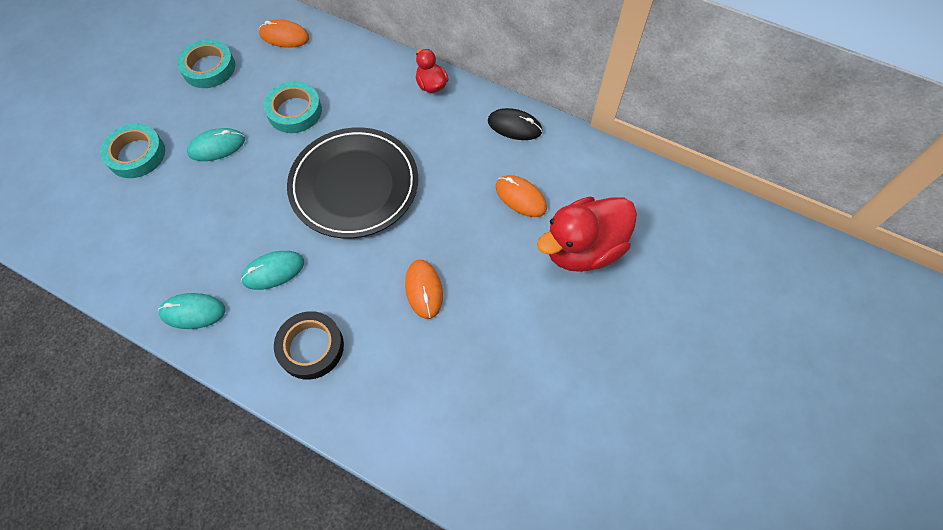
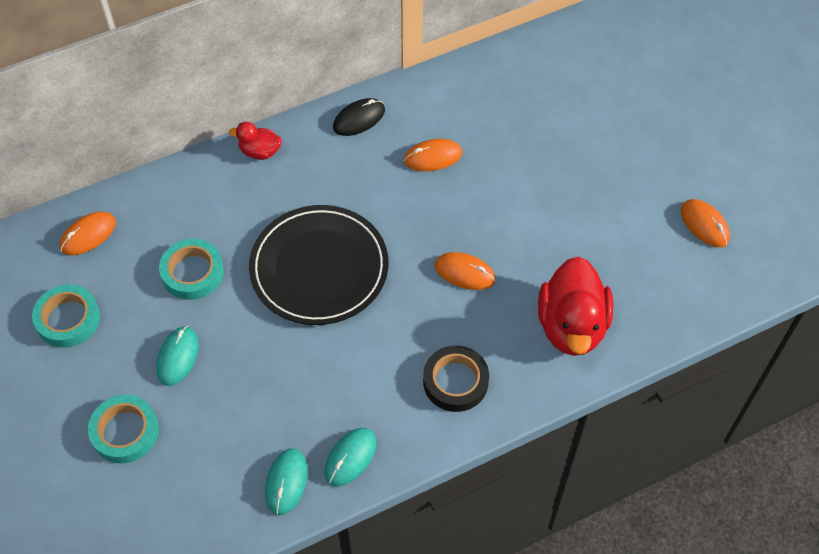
camera: 55 degrees left, 5 degrees down
(273, 271) = (358, 374): turquoise mouse -> turquoise mouse (286, 482)
(582, 249) = (513, 146): red duck -> red duck (571, 326)
(634, 468) = (704, 224): none -> orange mouse

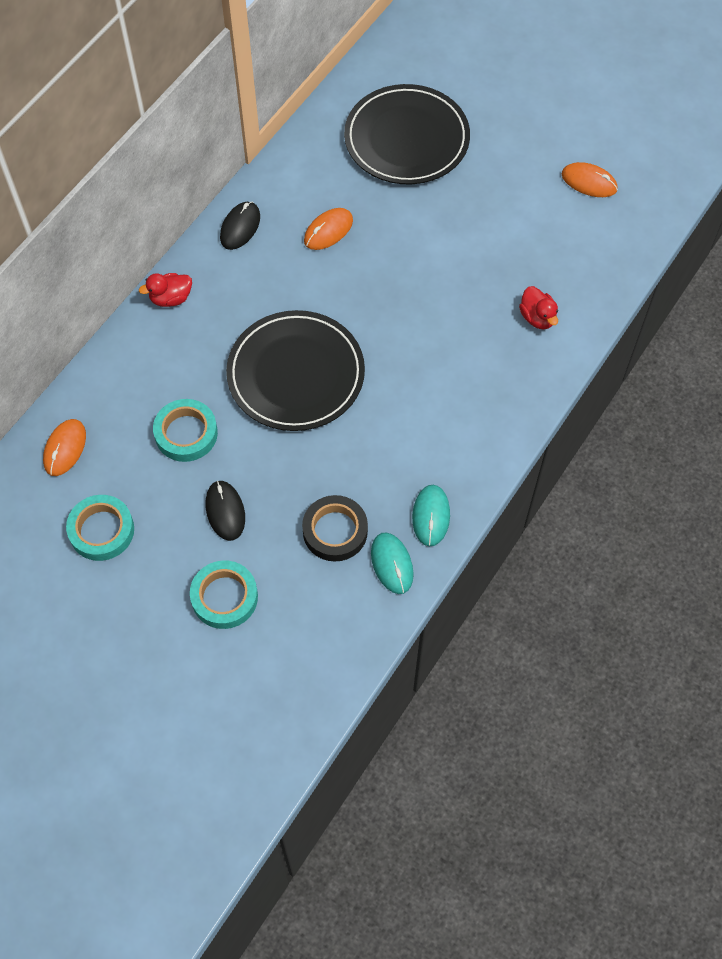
camera: 30 degrees left, 5 degrees up
(177, 357) = (225, 511): turquoise mouse -> black mouse
(455, 381) = (474, 410): black tape -> black tape (335, 531)
(464, 272) = (422, 317): orange mouse -> none
(557, 109) = (406, 139): none -> black plate
(571, 326) = (537, 317): red duck -> red duck, size x0.50

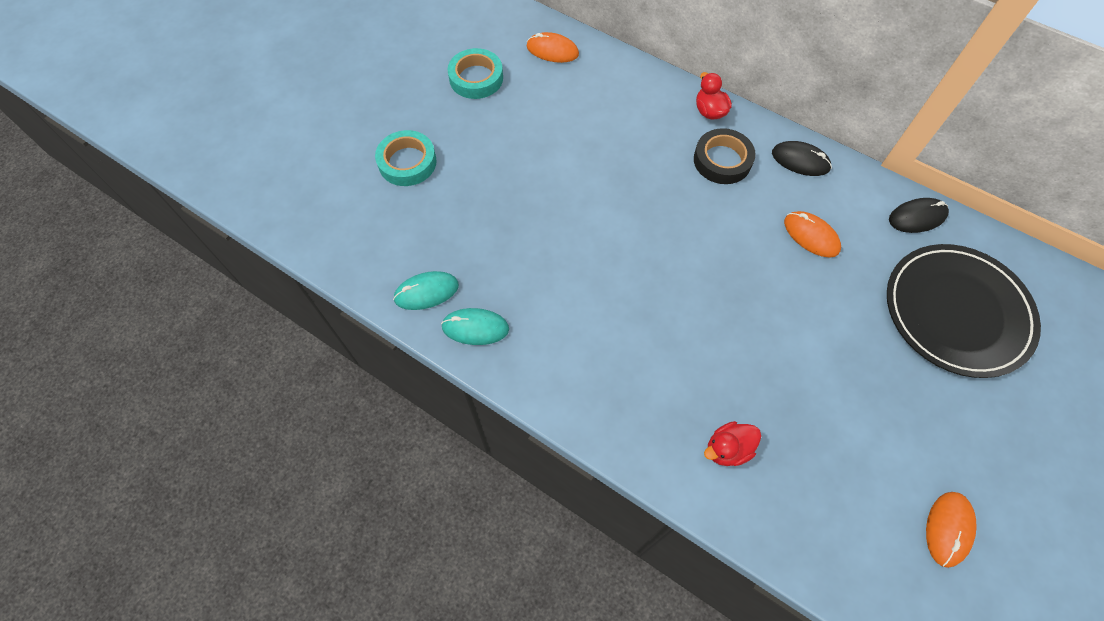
camera: 90 degrees right, 0 degrees up
(186, 433) = (567, 129): turquoise tape -> none
(225, 511) = (489, 160): black mouse -> black mouse (917, 217)
(296, 374) = (634, 210): black plate -> none
(335, 531) = (464, 244): black tape -> black tape (722, 160)

